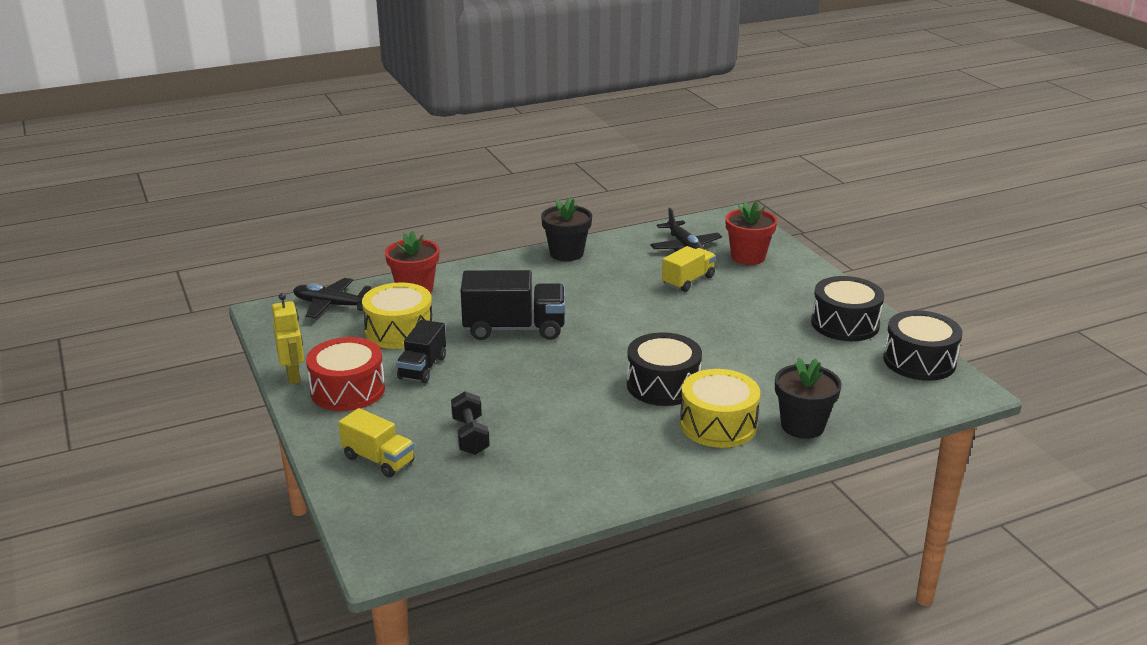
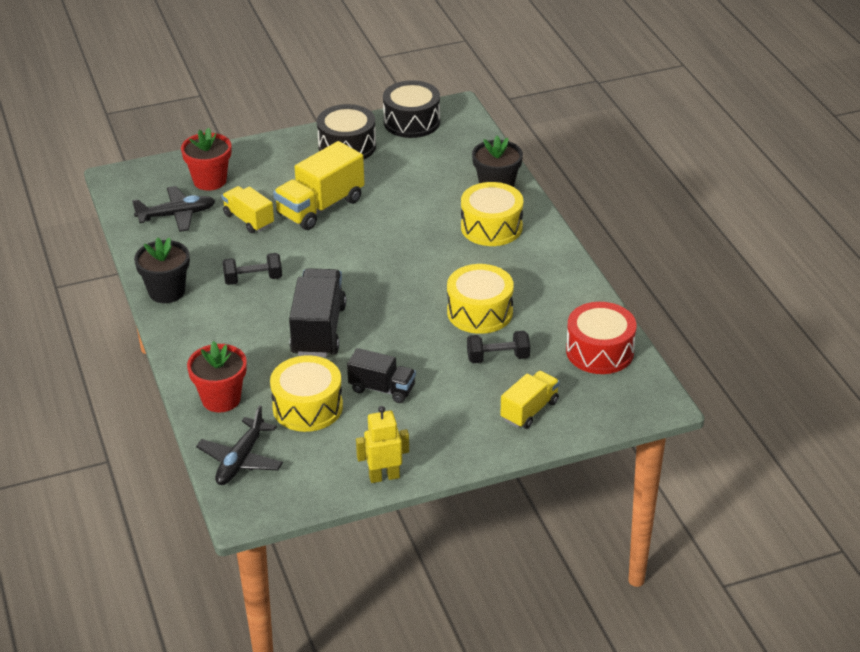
camera: 85 degrees left, 10 degrees up
(348, 390) = (415, 436): red drum -> red drum (600, 351)
(551, 421) = (479, 312): none -> yellow drum
(591, 290) = (253, 279): none -> black dumbbell
(663, 385) = (430, 249): black drum -> none
(722, 316) = (320, 207): none -> yellow truck

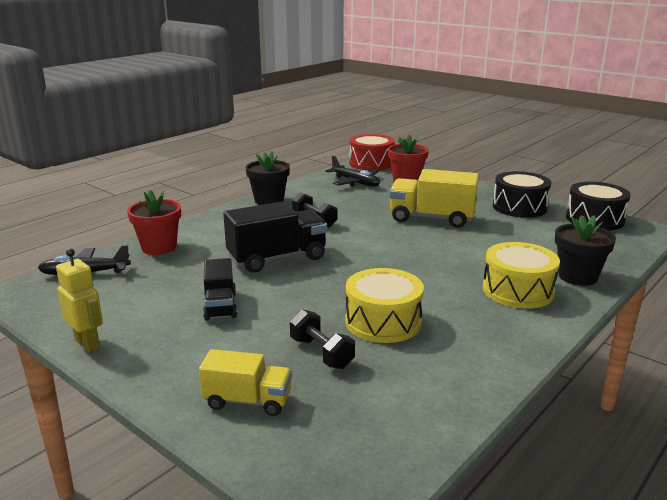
camera: 60 degrees right, 15 degrees down
(249, 220) = (381, 201): yellow truck -> none
(307, 407) = (171, 281): yellow drum -> none
(600, 351) = (401, 421): red drum -> red drum (371, 163)

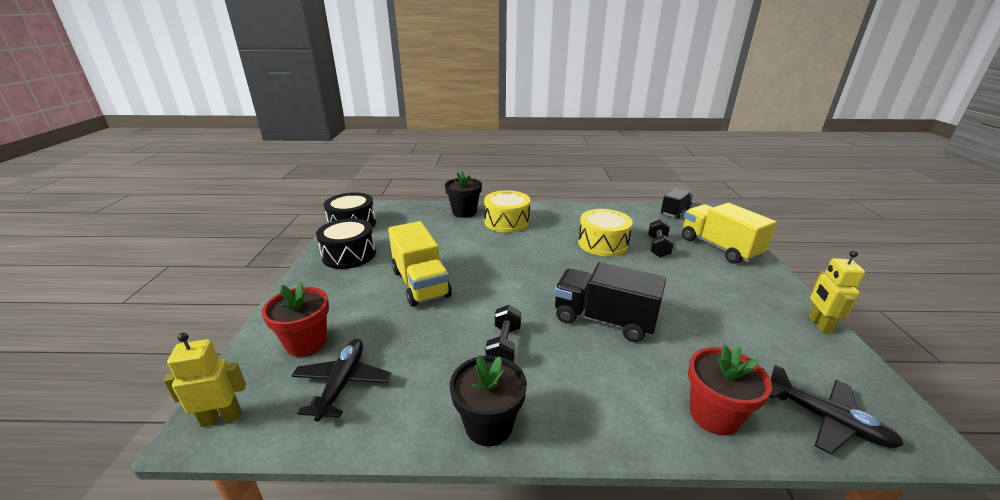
camera: 130 degrees left, 5 degrees up
(220, 306) = (694, 302): black truck -> black truck (675, 212)
(248, 401) = (719, 247): yellow truck -> yellow truck, size x1.62
(371, 163) = (222, 418): red drum -> yellow robot

